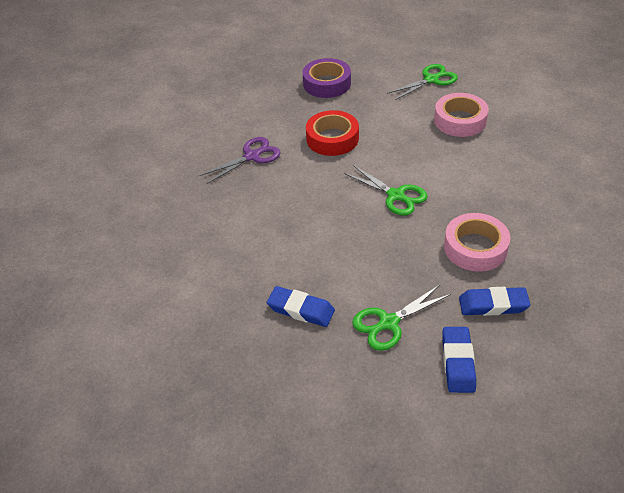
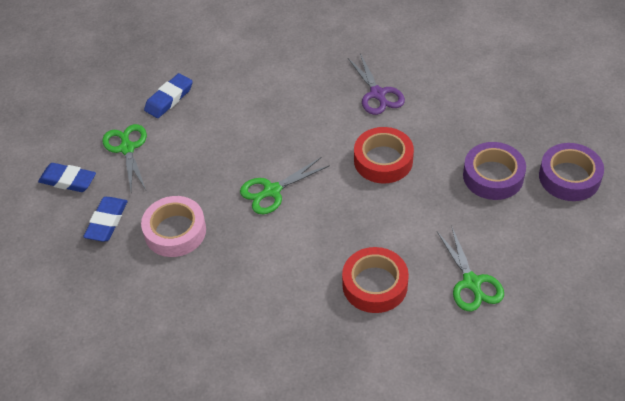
camera: 105 degrees right, 5 degrees up
(314, 53) = (569, 177): none -> purple tape
(460, 120) = (375, 285): pink tape -> red tape

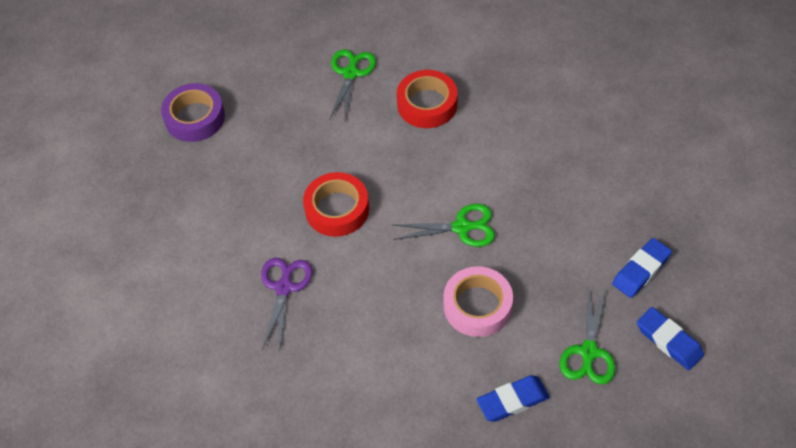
camera: 150 degrees left, 5 degrees up
(175, 231) = (576, 229): pink tape -> pink tape (477, 306)
(493, 176) = (255, 148): purple tape -> none

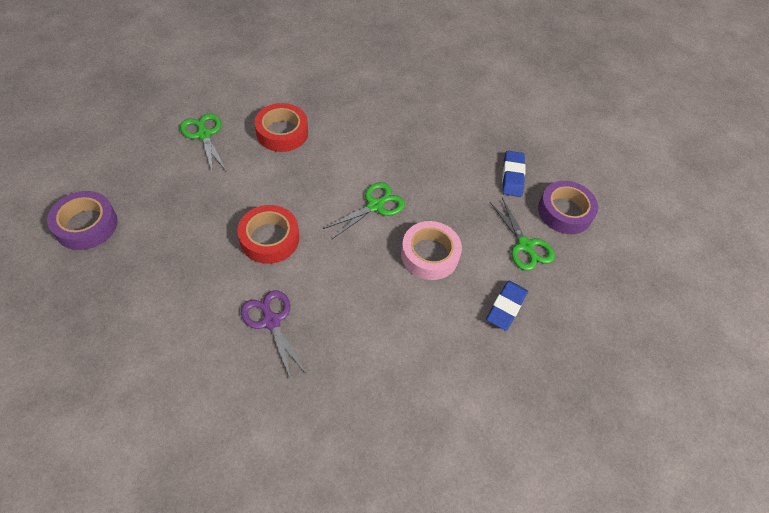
camera: 45 degrees left, 0 degrees up
(669, 341) = (564, 212): blue eraser -> purple tape

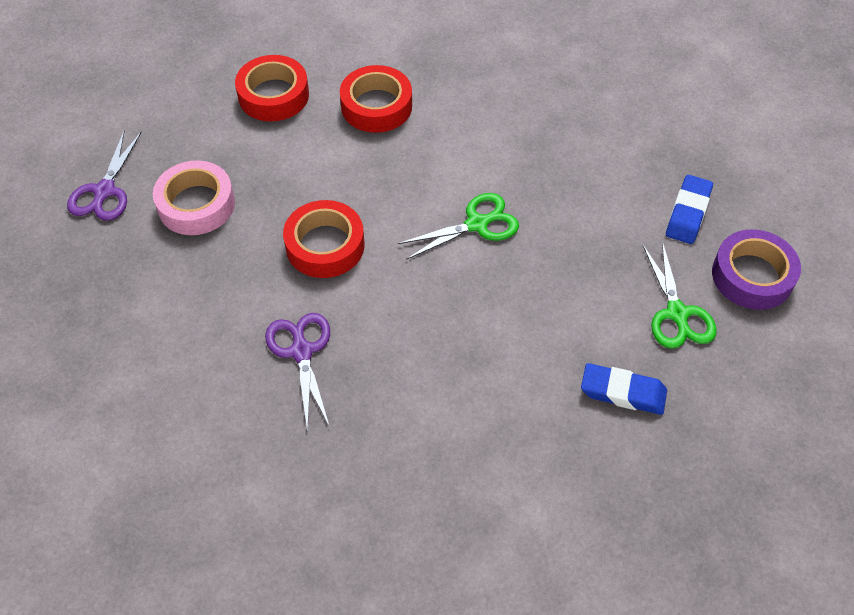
camera: 20 degrees right, 0 degrees up
(86, 225) = (104, 191): purple tape -> purple scissors
(204, 134) = (273, 95): green scissors -> red tape
(429, 254) = (535, 302): pink tape -> pink tape (196, 204)
(506, 307) = (623, 392): blue eraser -> blue eraser turned 60 degrees clockwise

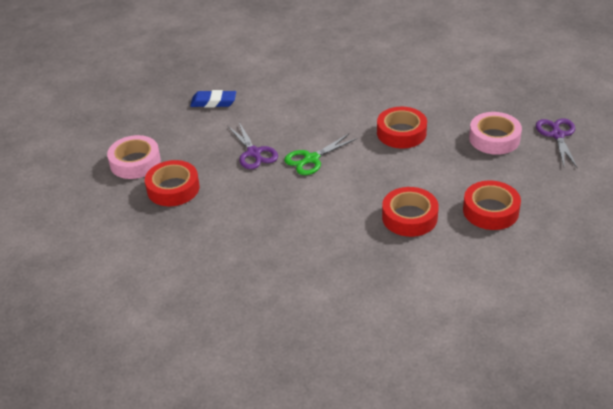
camera: 170 degrees right, 15 degrees down
(301, 351) = (389, 89): purple scissors -> purple scissors (254, 153)
(677, 314) = (183, 137): green scissors -> none
(688, 213) = (173, 188): blue eraser -> red tape
(752, 276) = (135, 162): purple tape -> pink tape

